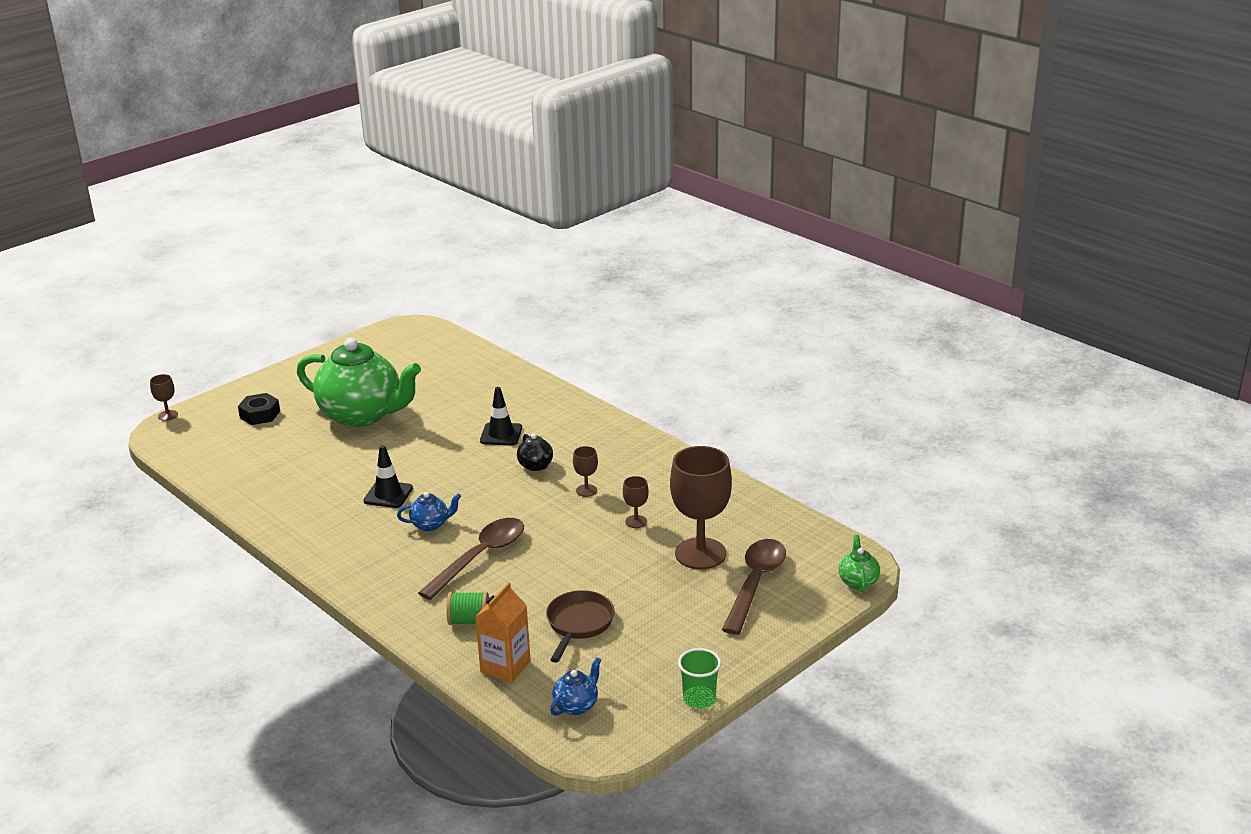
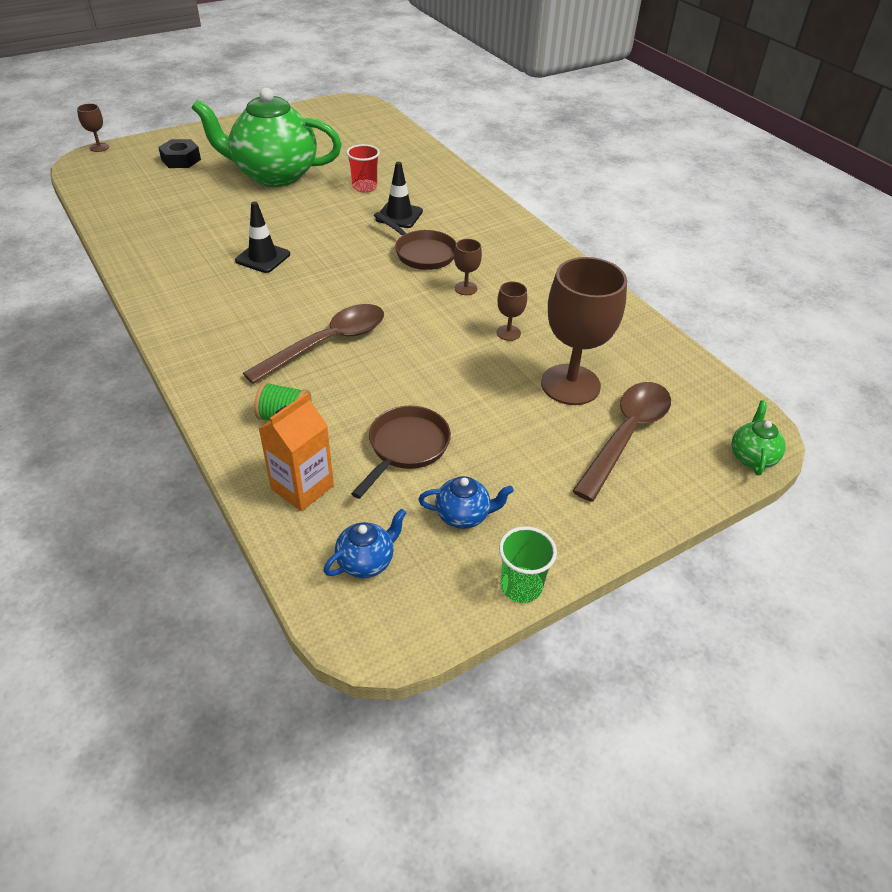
camera: 10 degrees right, 15 degrees up
(362, 415) = (274, 175): green teapot -> green teapot turned 150 degrees clockwise
(430, 524) = (291, 297): blue teapot -> blue teapot (463, 515)
(457, 412) = (364, 187): none -> red cup
(536, 466) = (422, 253): black teapot -> brown pan

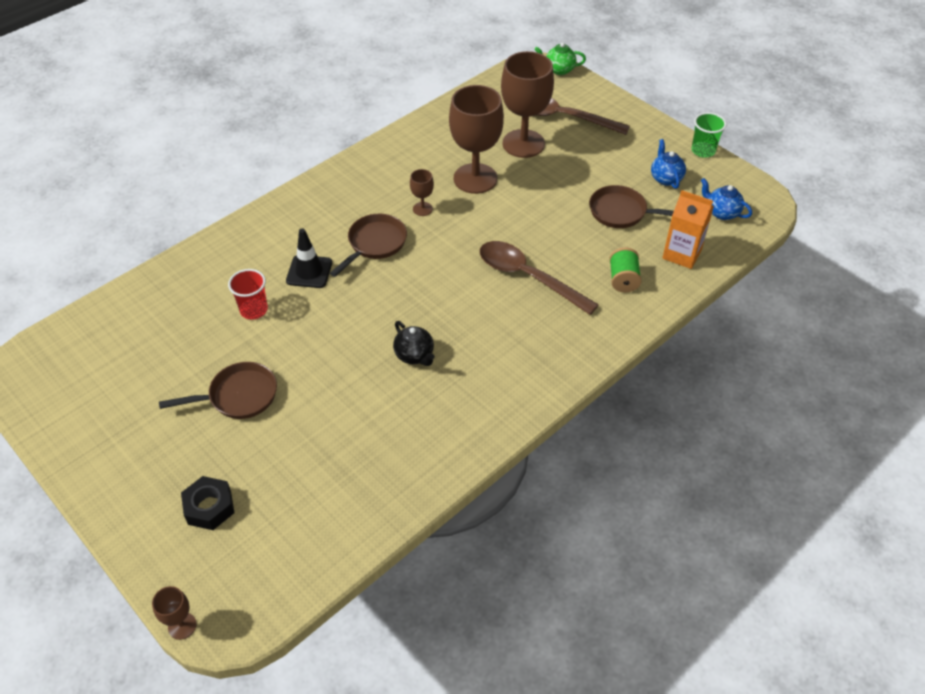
camera: 100 degrees left, 5 degrees up
(263, 257) = (414, 355): black traffic cone -> black teapot
(274, 175) = (238, 396): green teapot -> brown pan
(508, 333) = (475, 178): brown goblet -> brown goblet, size x2.27

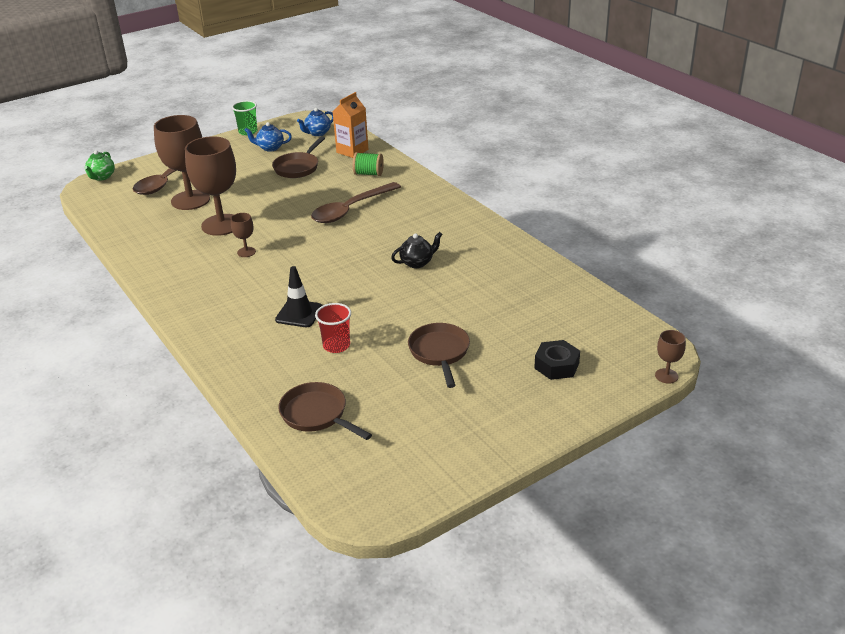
camera: 80 degrees left, 15 degrees down
(374, 244) = (279, 278): brown pan -> brown pan (317, 414)

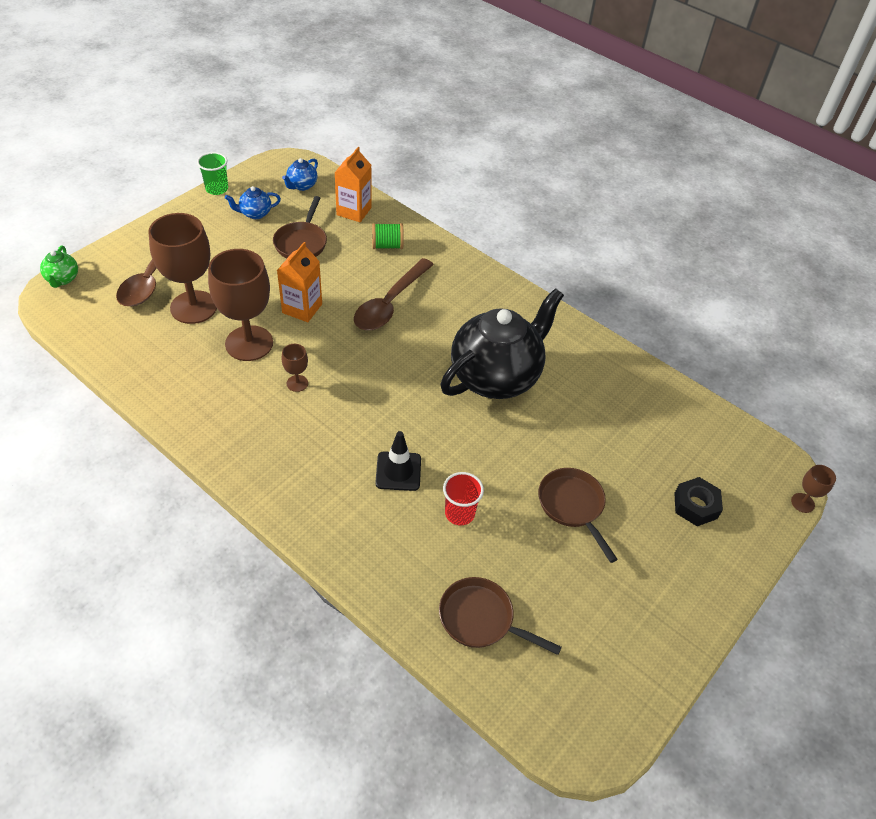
camera: 20 degrees left, 15 degrees up
(276, 207) = (302, 308): none -> orange carton
(417, 263) = (496, 377): black teapot -> black teapot, size x2.47

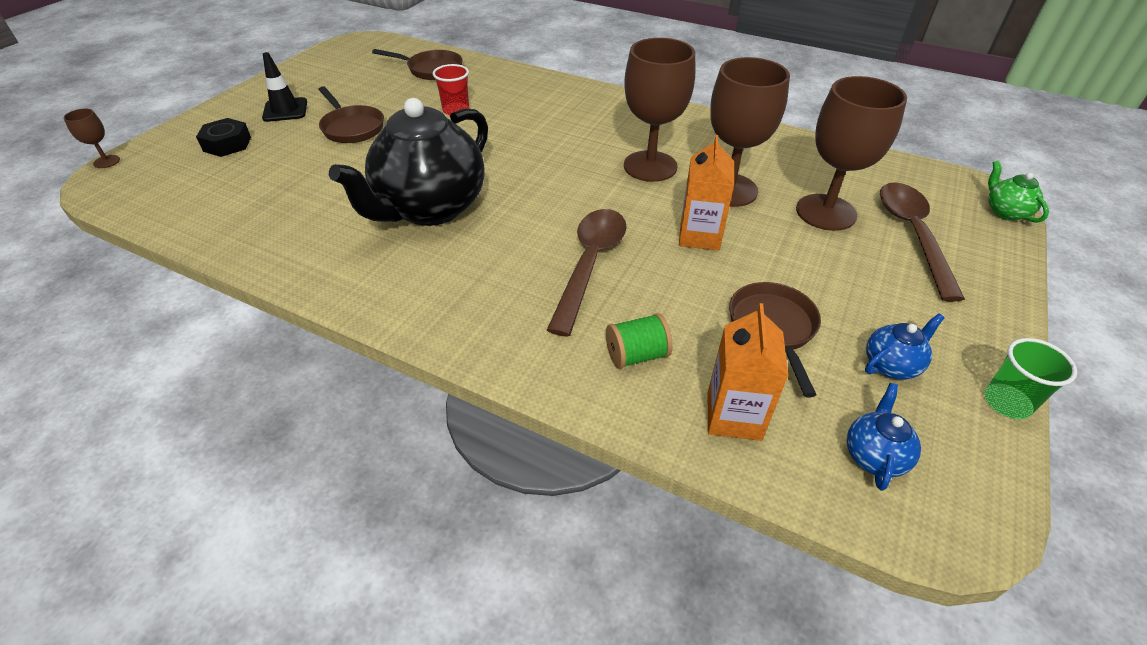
camera: 170 degrees right, 5 degrees down
(297, 383) = (650, 166): brown goblet -> brown goblet, size x2.27
(398, 471) = (517, 125): black traffic cone -> black traffic cone (285, 110)

